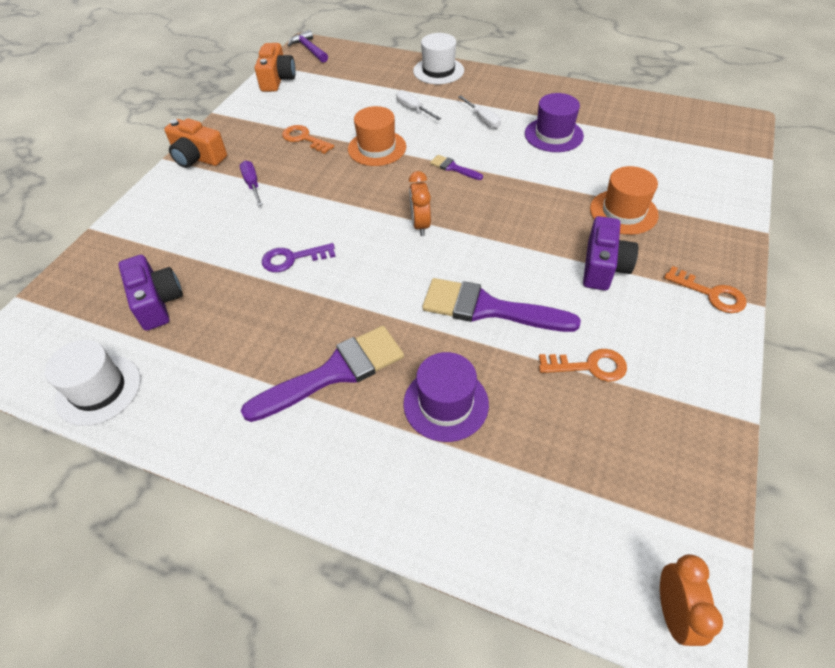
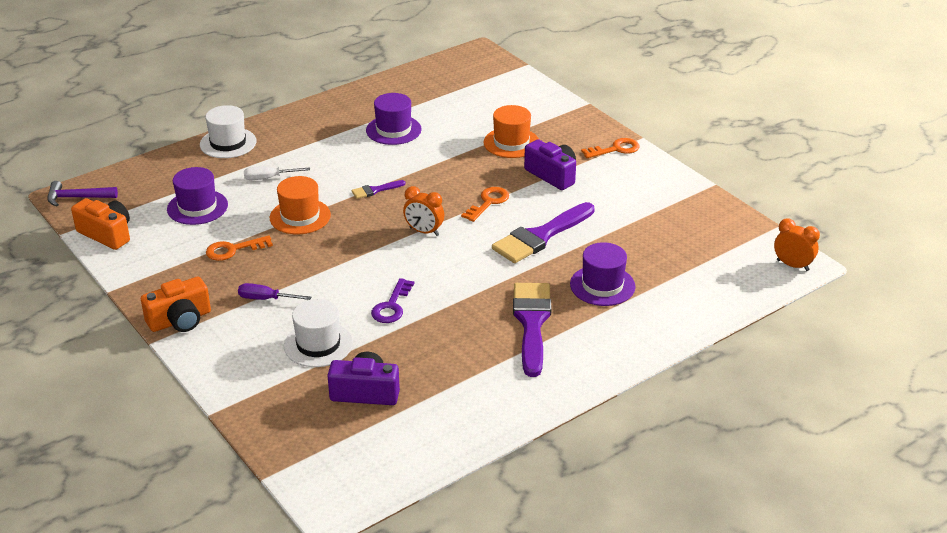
camera: 60 degrees left, 15 degrees down
(98, 390) = (435, 445): white hat -> white hat (318, 344)
(343, 98) = (197, 207): none -> purple hat
(483, 120) = (331, 151): white screwdriver -> none
(589, 366) = (626, 219): orange key -> orange key (488, 202)

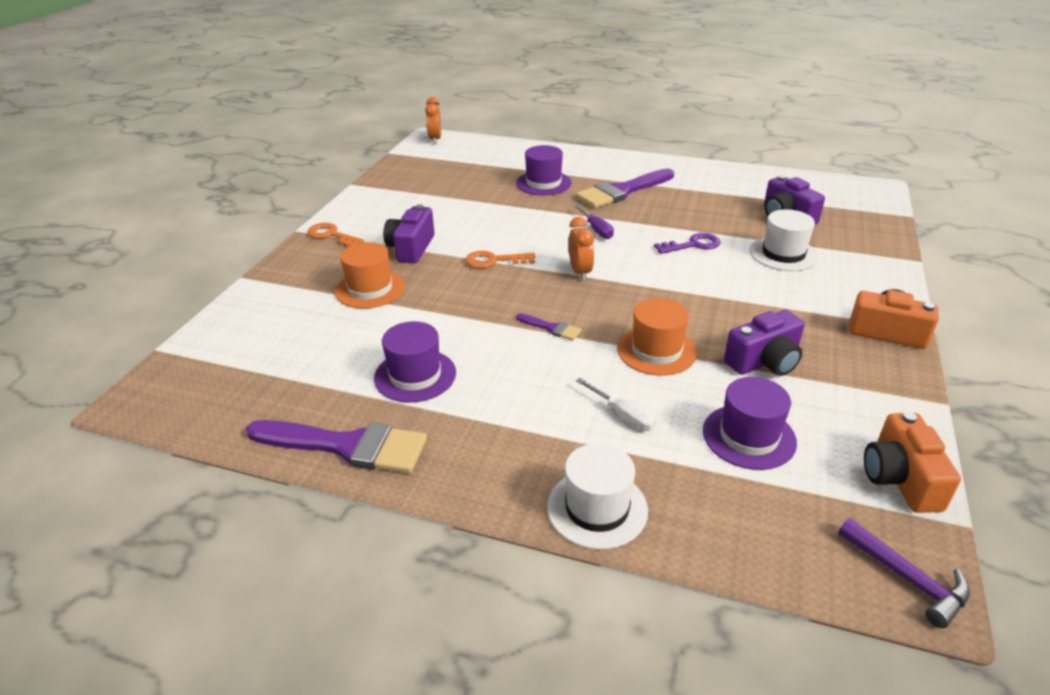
camera: 125 degrees left, 0 degrees up
(233, 250) = (764, 361): orange key -> purple camera
(266, 299) = (786, 303): purple screwdriver -> purple screwdriver (596, 230)
(541, 236) = (514, 222): purple brush -> purple brush (347, 446)

